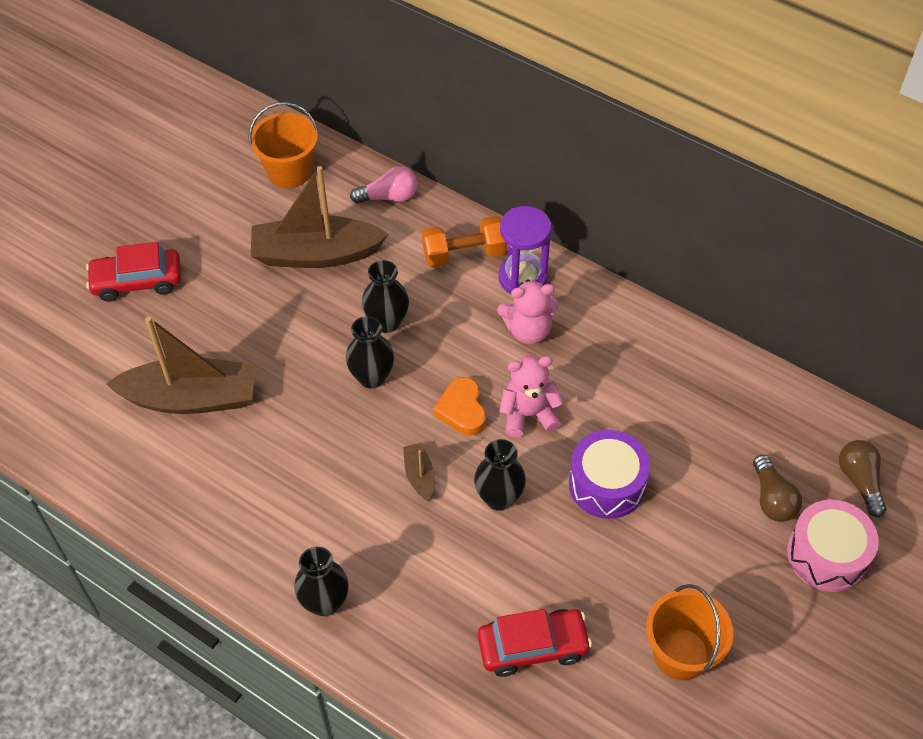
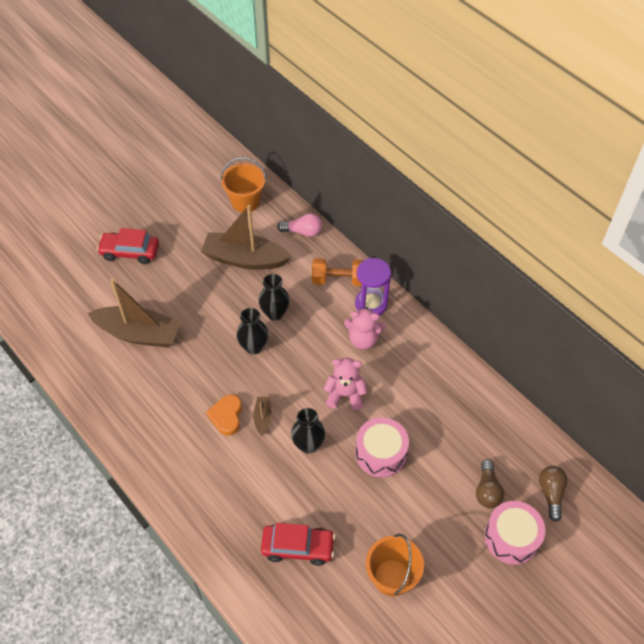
camera: 15 degrees right, 0 degrees up
(325, 602) = (177, 484): black vase -> none
(462, 410) = (303, 381): orange heart -> orange heart (226, 416)
(607, 484) = (381, 453): purple drum -> pink drum

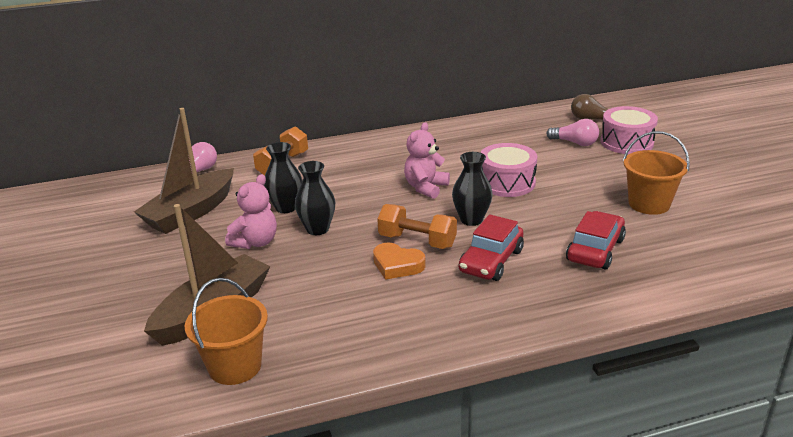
camera: 65 degrees left, 25 degrees down
(130, 252) = (72, 295): red car -> red car (491, 261)
(245, 201) = (112, 197): orange bucket -> orange bucket (235, 366)
(263, 418) = (417, 241): brown boat -> orange dumbbell
(363, 339) = (368, 166): pink teddy bear -> pink teddy bear (255, 242)
(371, 304) = (330, 154): purple hourglass -> none
(487, 490) = (575, 143): brown light bulb -> pink light bulb

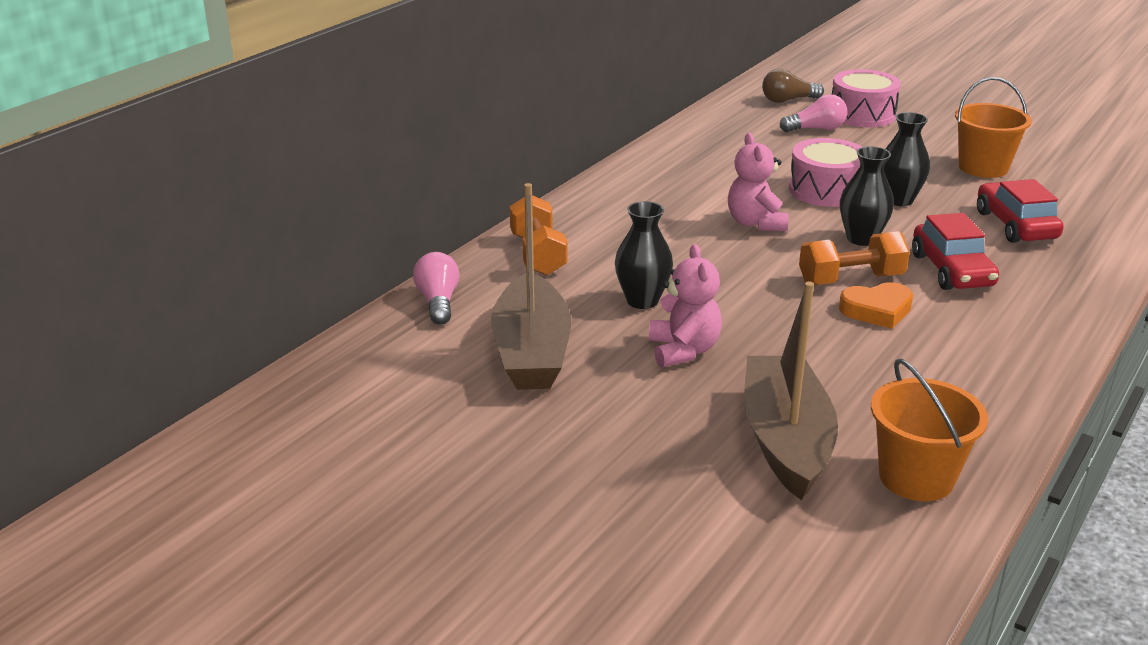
camera: 40 degrees left, 0 degrees up
(317, 229) = (725, 309): black vase -> black vase (899, 200)

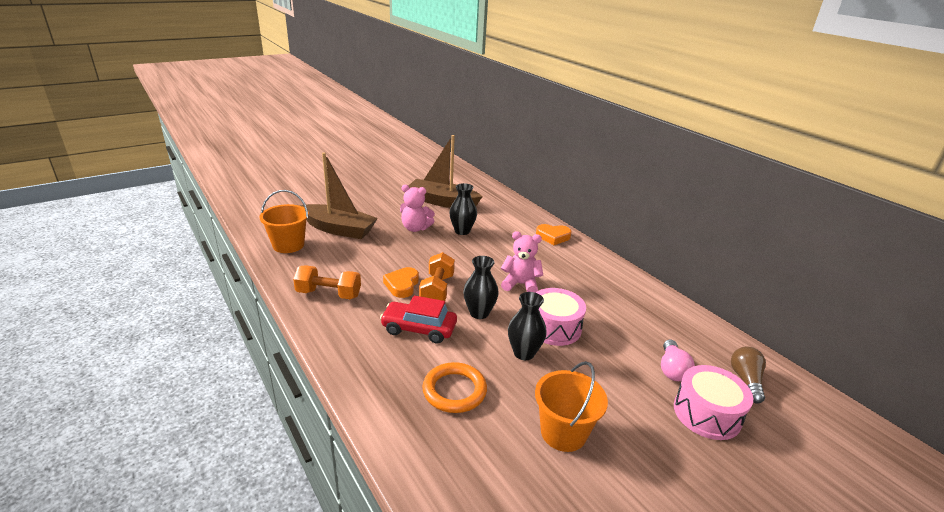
camera: 110 degrees right, 0 degrees up
(438, 302) = (494, 194): pink light bulb -> none
(538, 255) = (521, 220): orange dumbbell -> orange dumbbell (329, 294)
(578, 220) = (553, 237): none -> orange heart
(1015, 225) = (454, 391): red car -> orange ring

